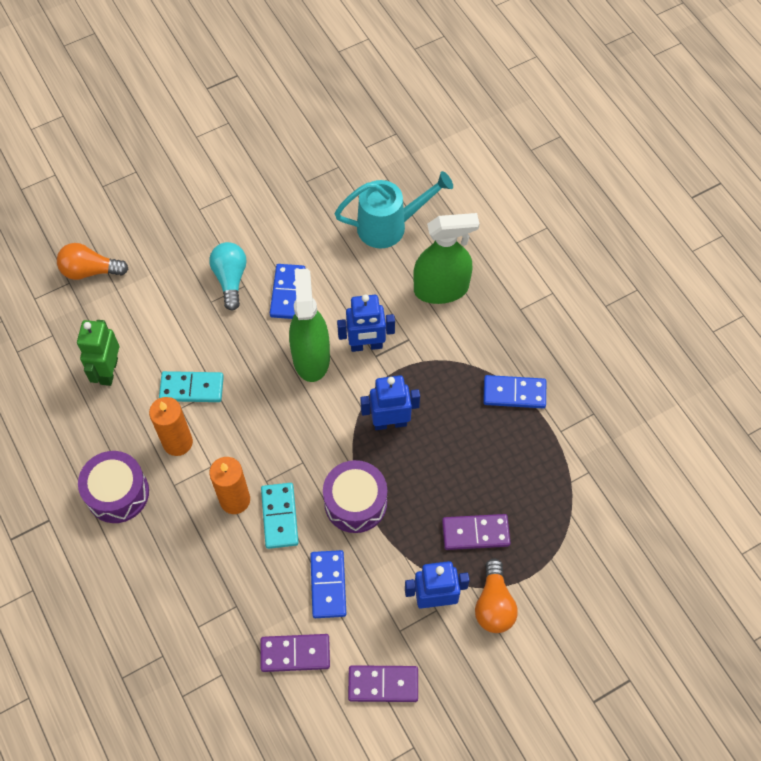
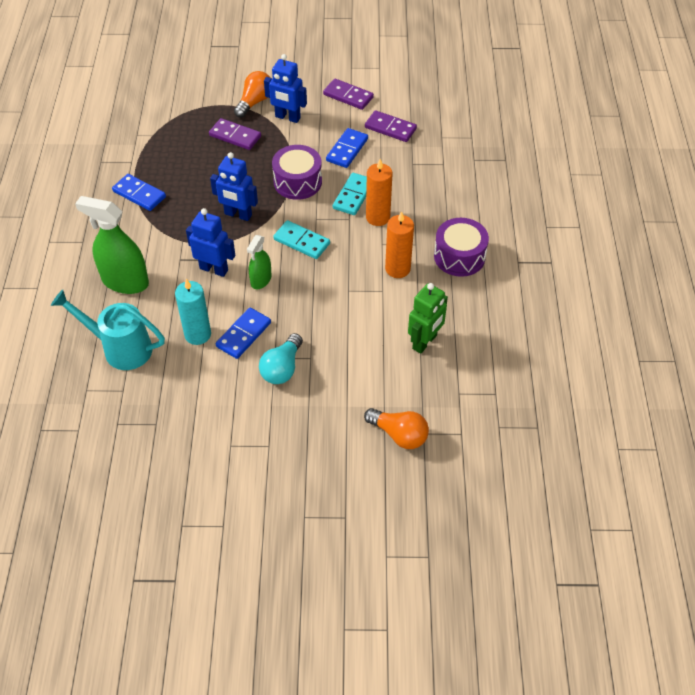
camera: 150 degrees left, 10 degrees down
(192, 388) = (365, 300): turquoise domino -> turquoise domino (301, 241)
(311, 357) = (261, 280): green spray bottle -> green spray bottle, size x0.56
(330, 272) = (198, 334): none -> turquoise candle

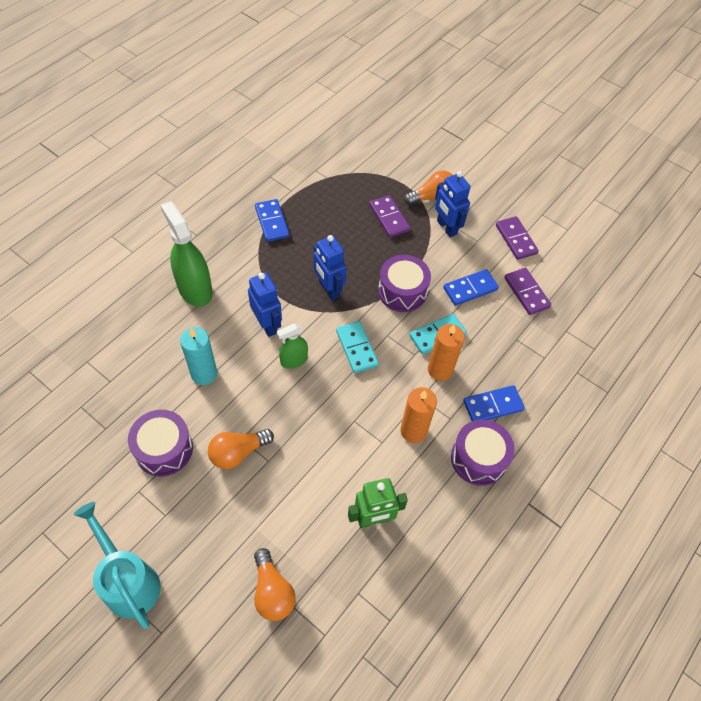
camera: 35 degrees right, 5 degrees up
(121, 348) = (141, 344): turquoise watering can -> turquoise watering can (129, 582)
(220, 405) = (164, 449): none -> purple drum
(244, 335) = (237, 400): blue domino -> blue domino (493, 406)
(282, 368) = (238, 453): turquoise light bulb -> orange light bulb

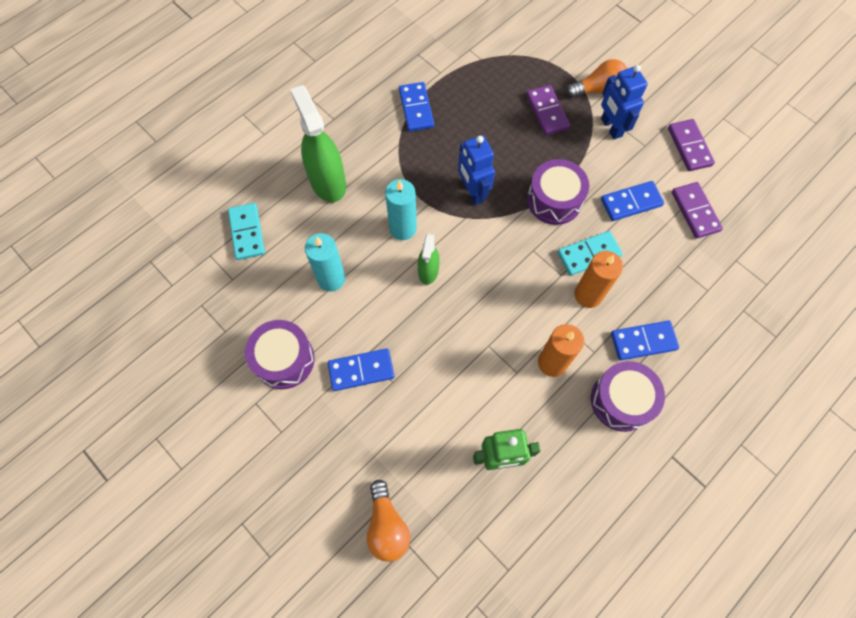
camera: 10 degrees right, 10 degrees up
(129, 582) = (240, 500): turquoise watering can -> none
(238, 453) = (361, 370): orange light bulb -> blue domino
(267, 325) = (403, 228): blue robot -> turquoise candle
(294, 360) = (428, 271): green spray bottle -> green spray bottle turned 60 degrees counterclockwise
(357, 348) = (498, 263): turquoise domino -> turquoise domino (247, 232)

